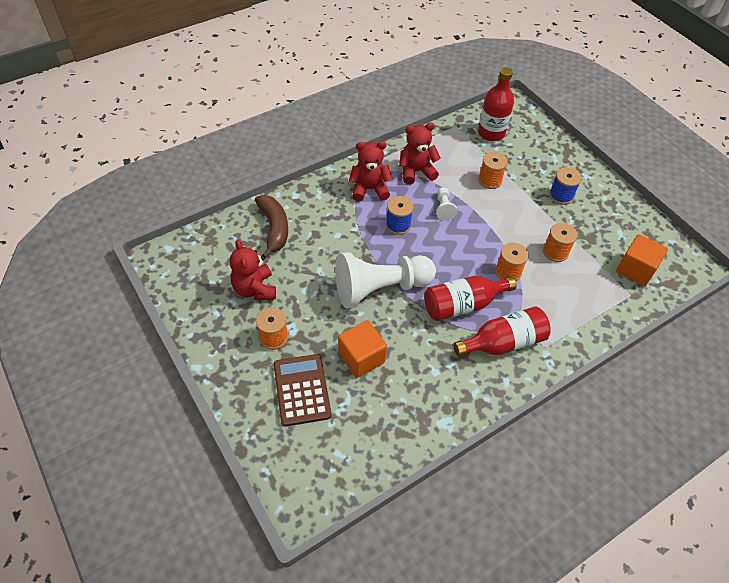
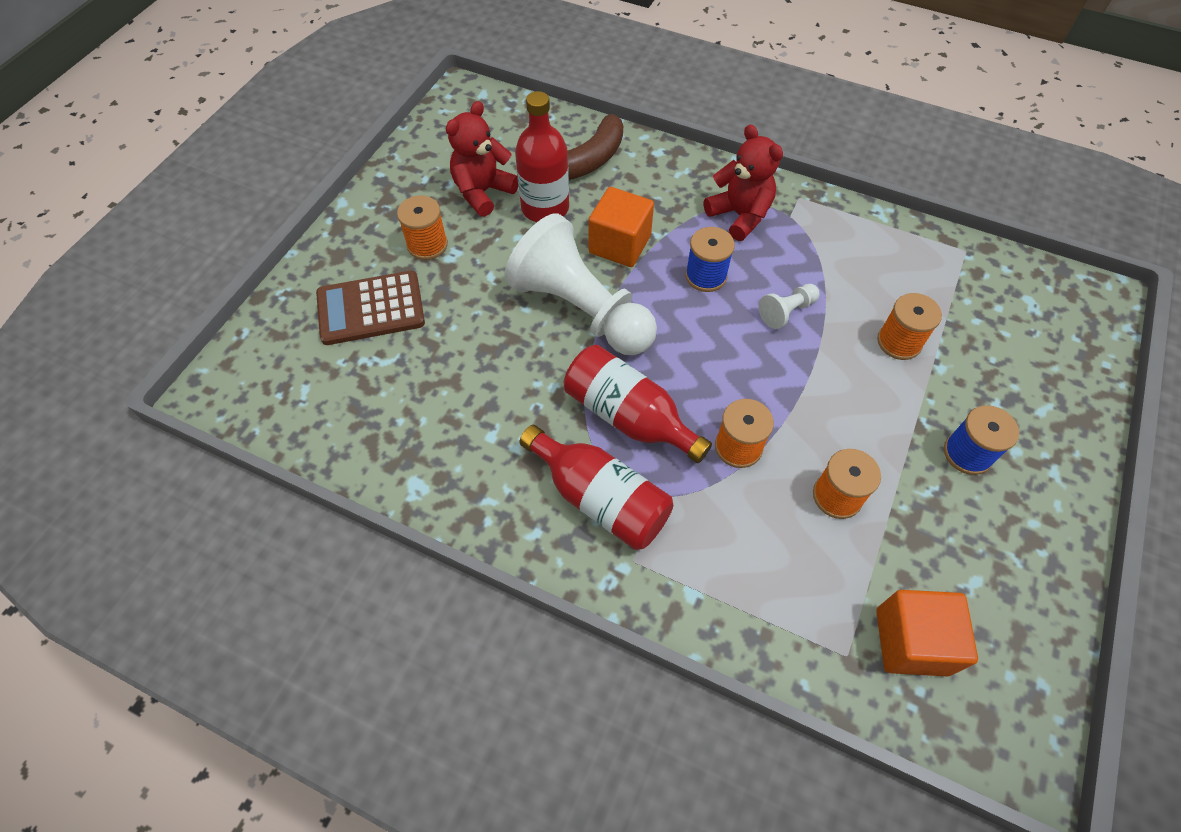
camera: 60 degrees right, 5 degrees up
(301, 390) = (371, 309): brown calculator -> brown calculator turned 150 degrees counterclockwise
(361, 357) = (457, 344): orange cube -> orange cube (619, 244)
(416, 171) = (823, 248): red teddy bear -> none
(491, 133) = (1001, 299): red bottle -> red bottle (545, 208)

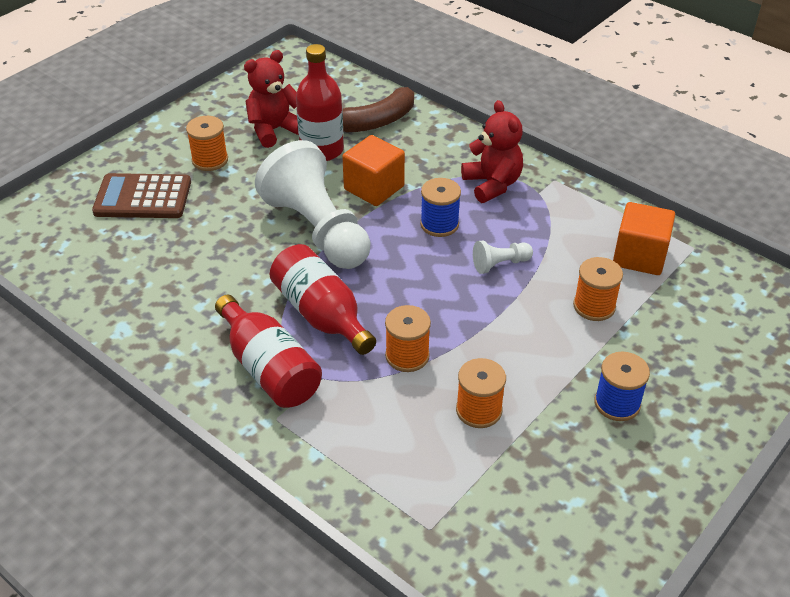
camera: 15 degrees right, 15 degrees down
(911, 641) = (494, 532): orange cube -> orange cube (639, 256)

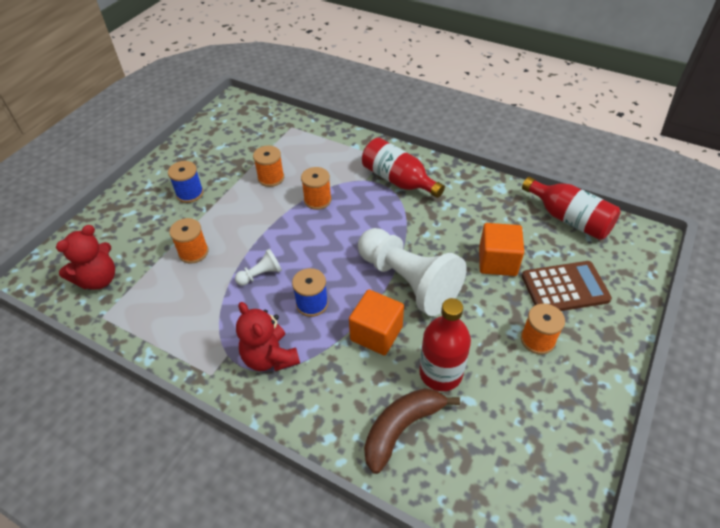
camera: 170 degrees right, 5 degrees up
(274, 130) = (500, 393): red teddy bear -> red teddy bear (99, 279)
(321, 314) = (379, 216): red bottle -> red bottle (569, 219)
(639, 256) = (150, 300): orange cube -> orange cube (497, 261)

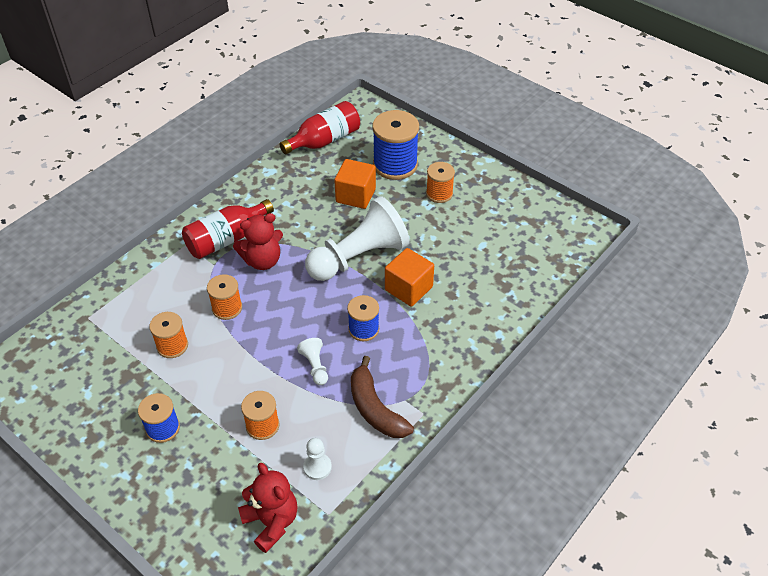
camera: 80 degrees left, 0 degrees up
(150, 299) = (317, 467): none -> white pawn
(270, 357) = (415, 367): red teddy bear -> red teddy bear (262, 260)
(401, 428) = (498, 288): brown banana -> brown banana (375, 408)
(440, 373) = (456, 255): red bottle -> none
(564, 287) = (395, 165): brown calculator -> blue spool

